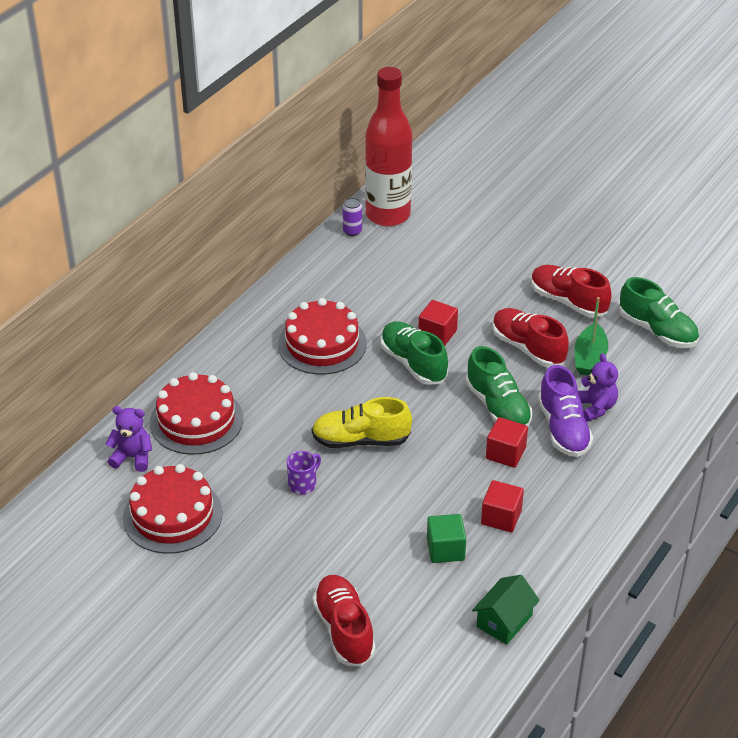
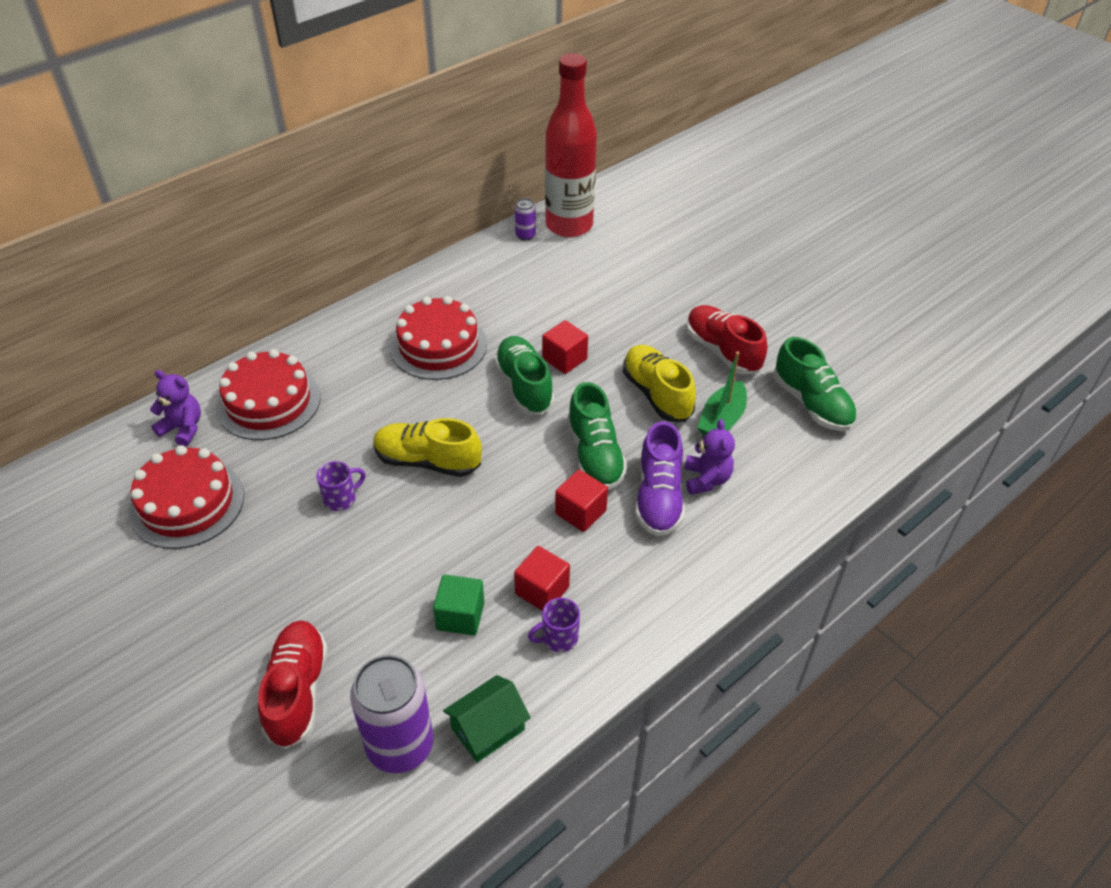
camera: 15 degrees right, 5 degrees up
(443, 647) = (400, 745): none -> purple can
(528, 348) = (656, 394): red shoe -> yellow shoe
(529, 548) = (558, 638): none -> purple mug

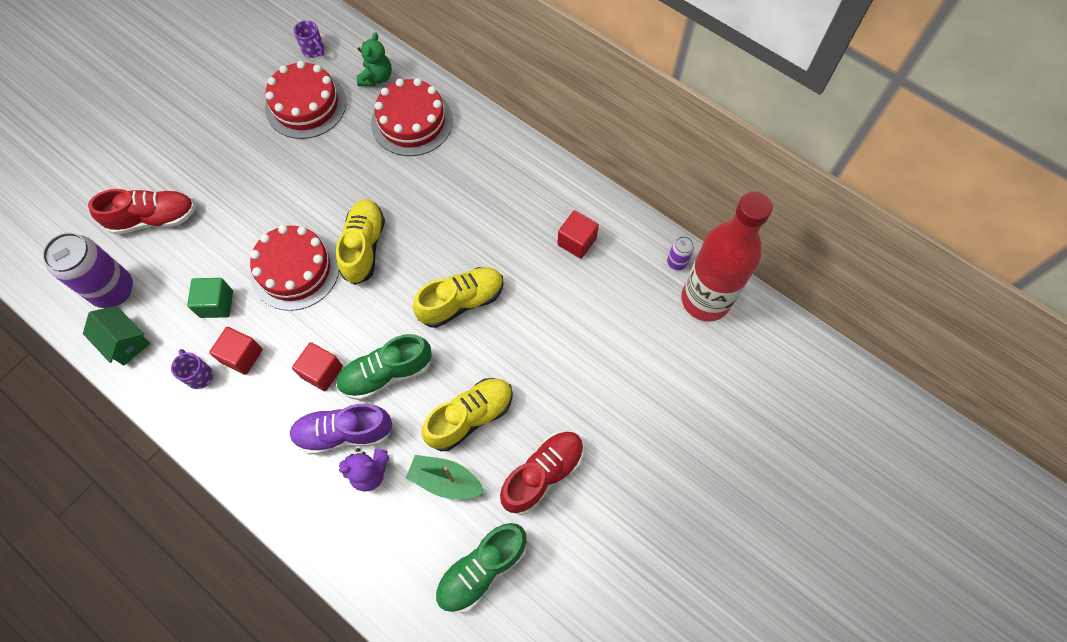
camera: 80 degrees right, 20 degrees up
(183, 428) = (376, 77): purple teddy bear -> green teddy bear
(341, 499) = (319, 198): purple mug -> purple mug (314, 50)
(438, 346) = (500, 223): red cake -> red cake (295, 269)
(524, 386) = (461, 302): green shoe -> yellow shoe
(564, 359) = (502, 329): red cube -> red cube (577, 241)

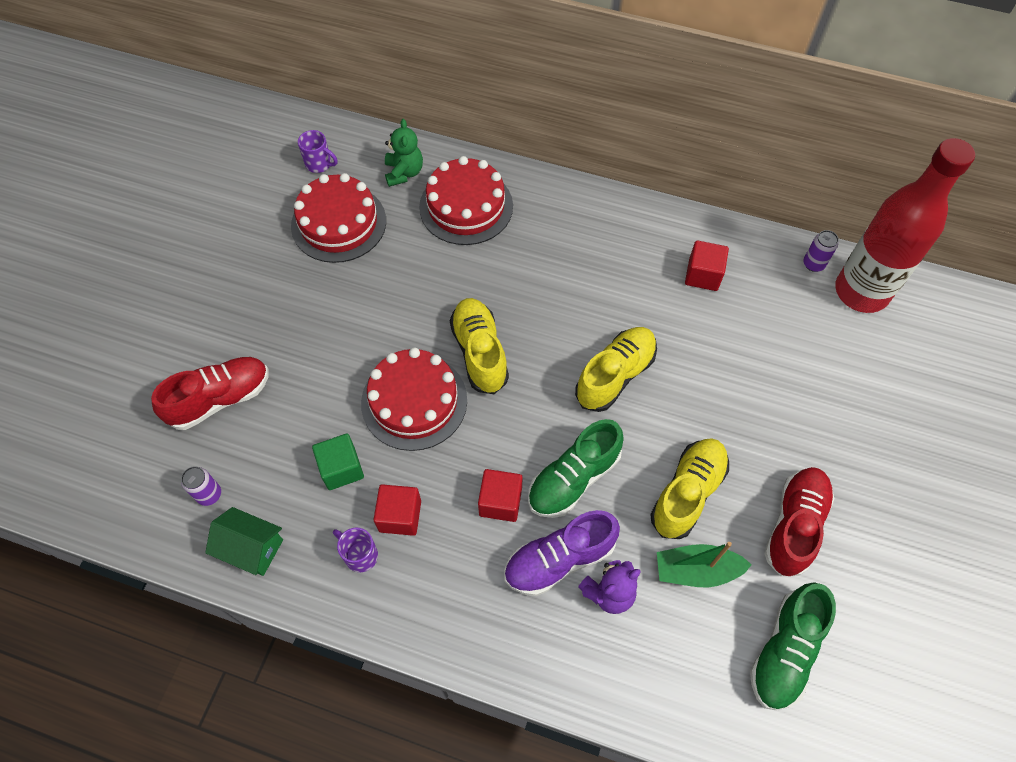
camera: 20 degrees left, 5 degrees down
(113, 290) = (209, 494): purple can -> purple can, size x0.46

